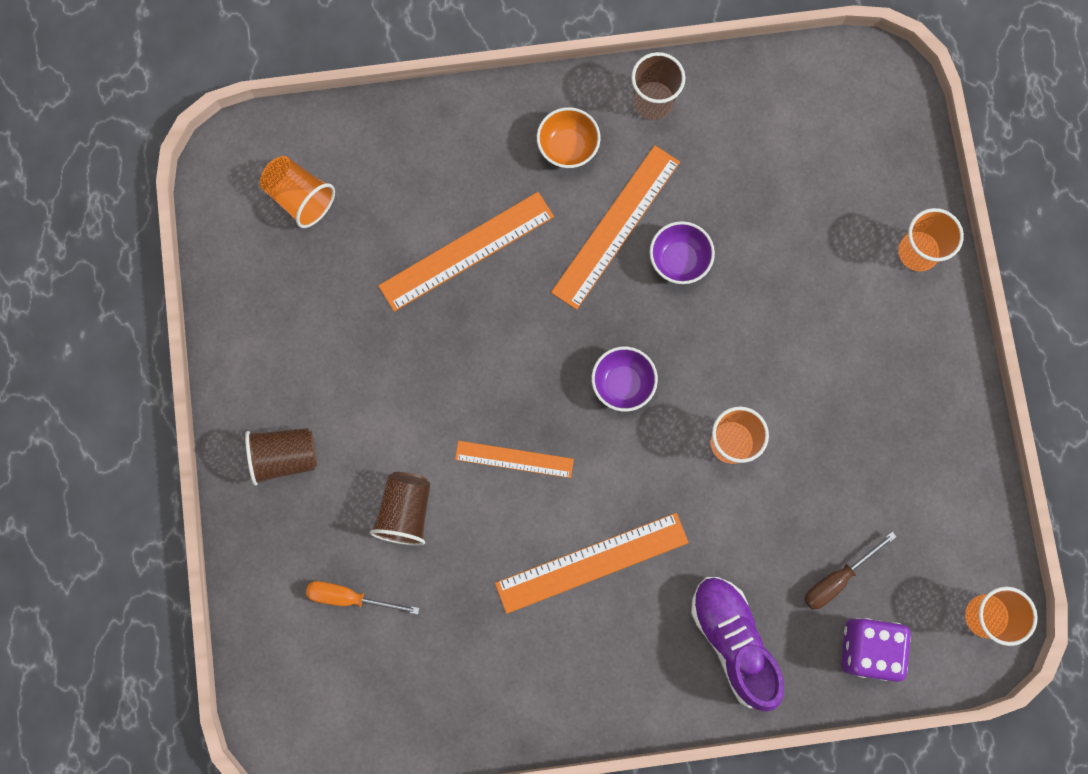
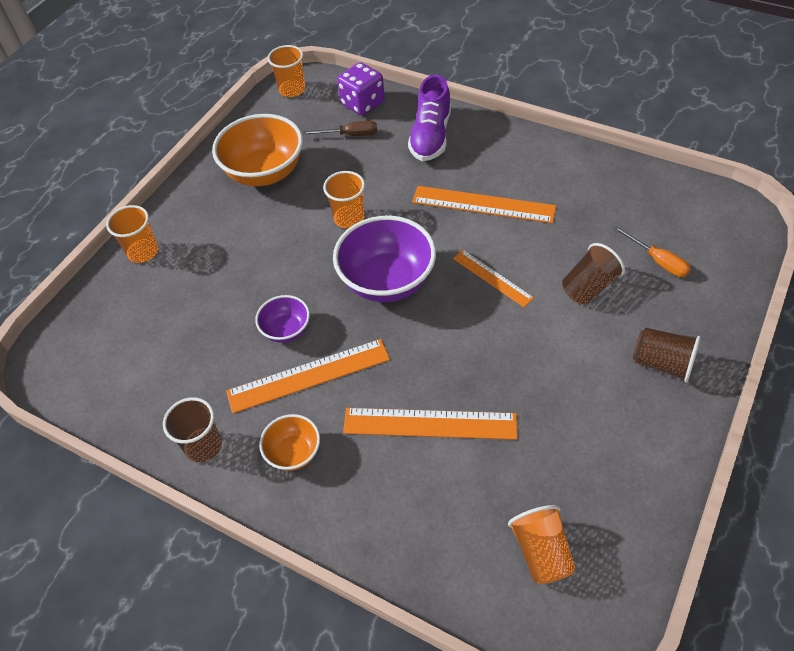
camera: 140 degrees left, 25 degrees down
(622, 384) = (387, 281): purple bowl -> purple bowl, size x1.92
(888, 448) = (265, 172): none -> orange bowl

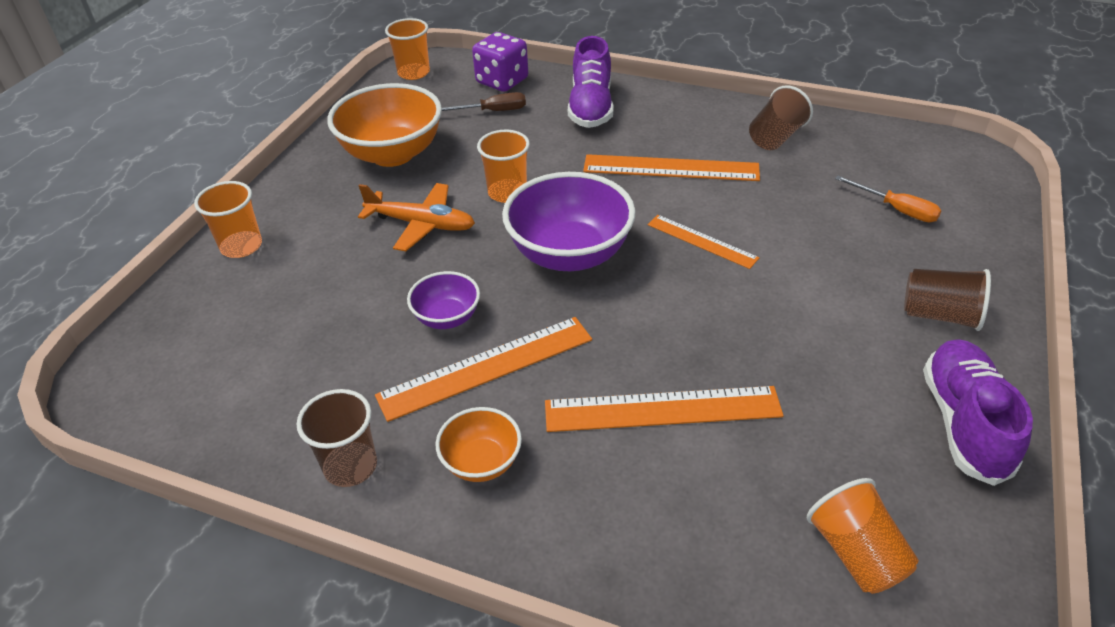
camera: 10 degrees left, 10 degrees down
(278, 243) = (421, 224): none -> orange plane
(589, 287) = (823, 242): brown cup -> brown cup (775, 137)
(651, 458) = (964, 423): none -> purple shoe

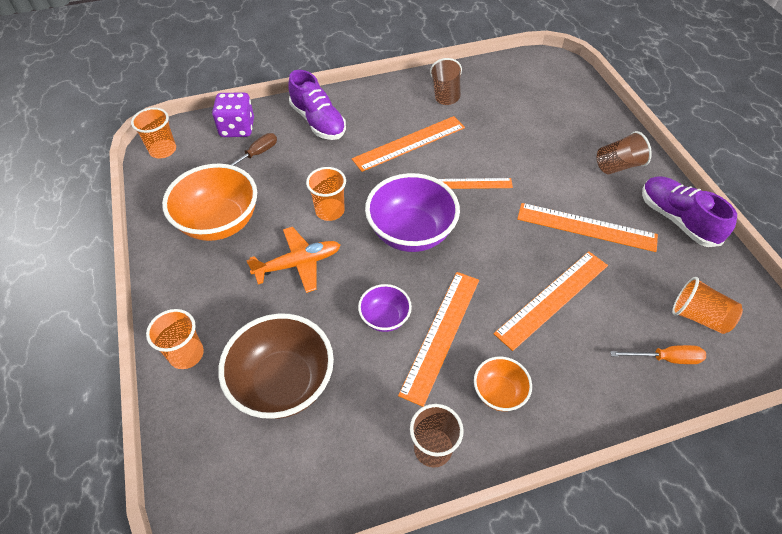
camera: 40 degrees left, 10 degrees up
(288, 317) = (283, 383): none -> brown bowl
(804, 359) = (586, 227): none -> orange ruler
(896, 209) = (545, 112): orange screwdriver -> orange screwdriver (665, 358)

